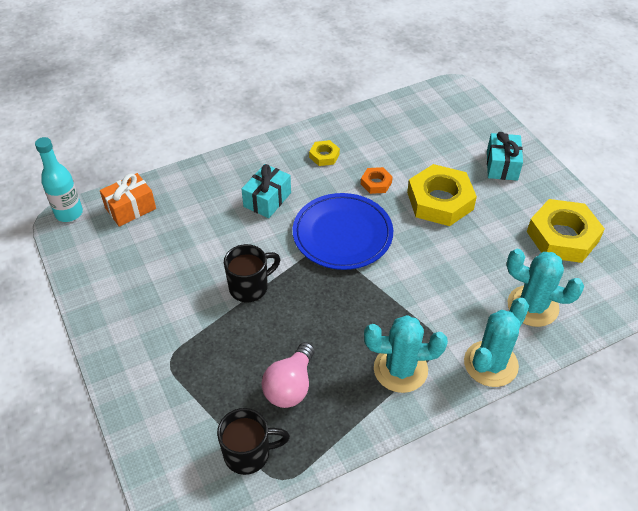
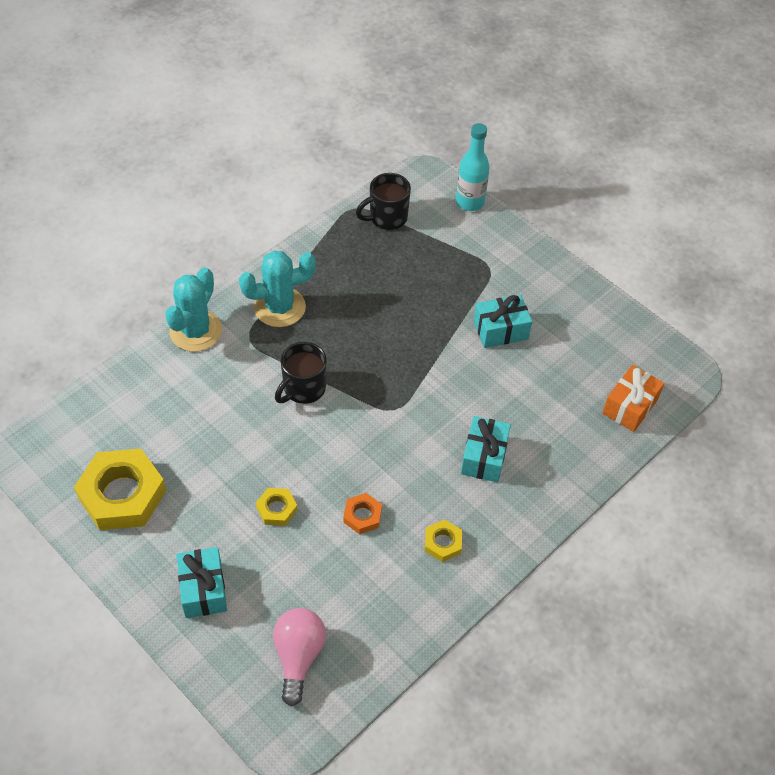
camera: 160 degrees right, 5 degrees up
(69, 213) = (690, 384): turquoise bottle -> turquoise bottle (470, 202)
(196, 294) = (500, 330): none -> turquoise gift
(250, 287) = (452, 349): black mug -> black mug (303, 389)
(290, 386) = (374, 271): pink light bulb -> pink light bulb (298, 656)
(342, 234) = (379, 433): blue plate -> none
(440, 201) = (276, 509): yellow nut -> yellow nut, size x0.47
(532, 306) = (156, 398): turquoise cactus -> none

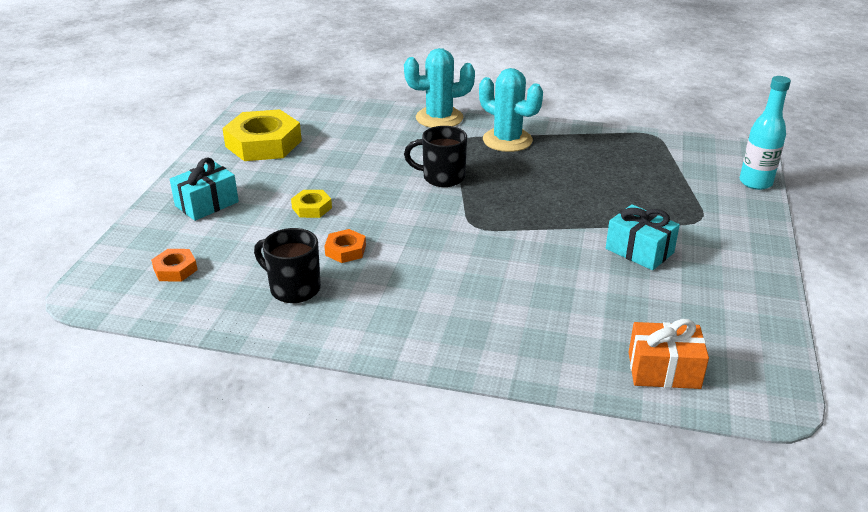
camera: 60 degrees right, 20 degrees down
(298, 656) = (175, 269): pink light bulb -> orange nut
(387, 218) = (668, 151): black mug -> black mug (293, 288)
(443, 543) = (358, 304): yellow nut -> none
(484, 457) = (481, 294): turquoise gift -> none

